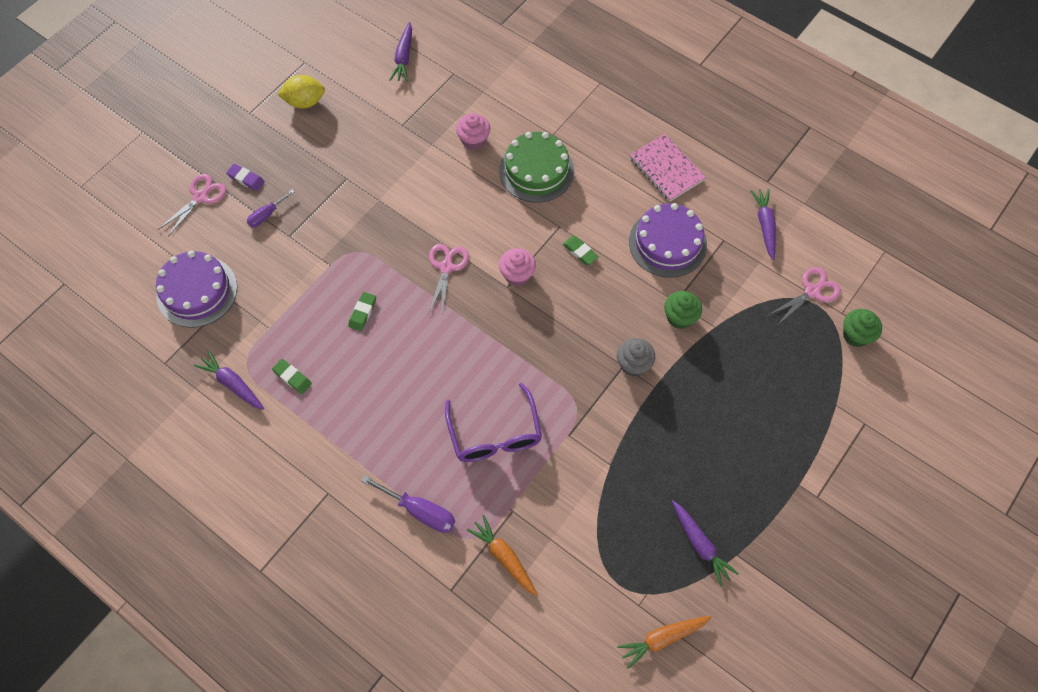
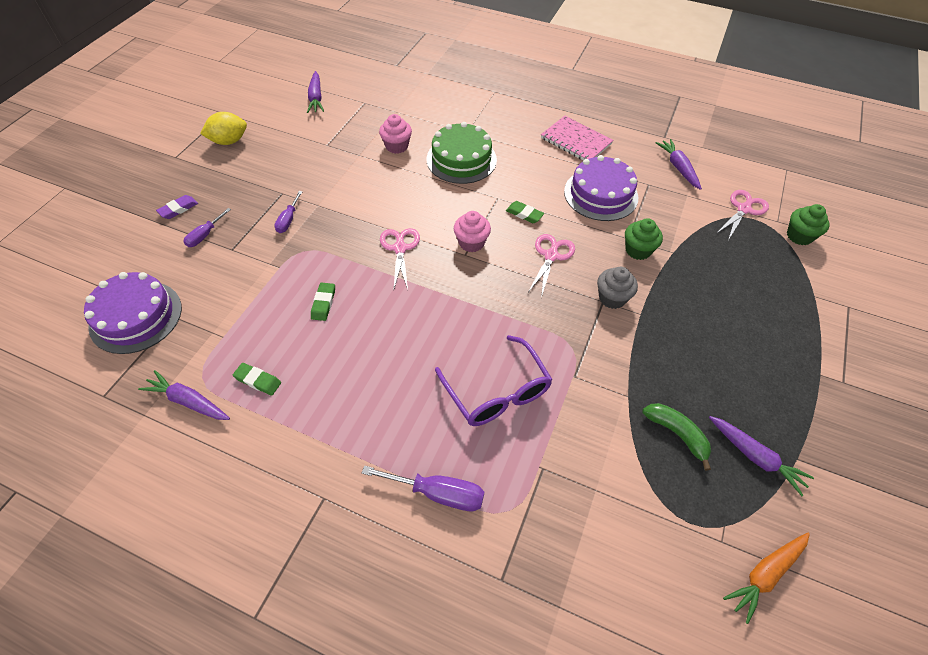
camera: 15 degrees left, 10 degrees down
(201, 197) = (132, 231): pink scissors -> pink scissors (551, 255)
(246, 179) = (178, 209): purple eraser -> purple eraser turned 60 degrees counterclockwise
(347, 213) = (288, 220): none -> purple screwdriver
(504, 557) = (551, 523): orange carrot -> none
(639, 508) = (677, 434): none -> green banana

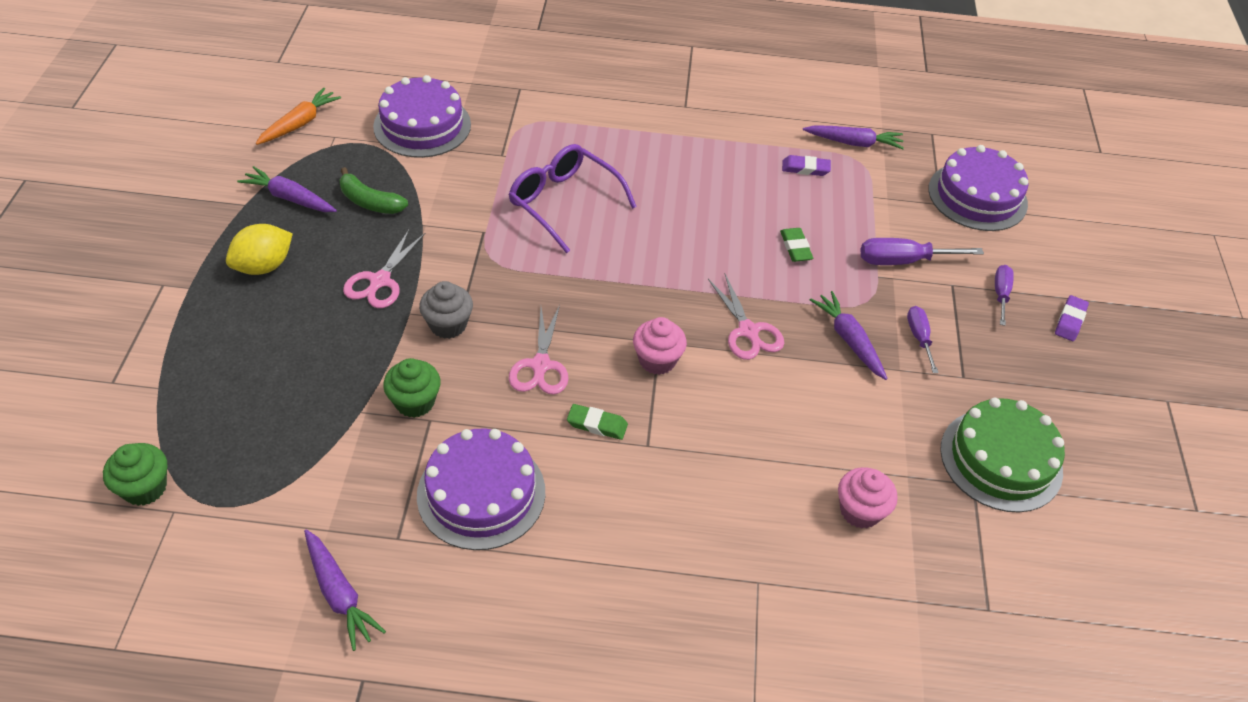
camera: 160 degrees right, 5 degrees down
(229, 141) = (1125, 450): yellow lemon -> yellow lemon (264, 266)
(258, 380) = (805, 168): green eraser -> purple eraser
(316, 97) = (1084, 596): purple carrot -> purple carrot (849, 340)
(438, 493) = (590, 124): purple screwdriver -> purple screwdriver (903, 261)
(461, 159) = (737, 510): green cake -> green cake (1001, 460)
(576, 141) = (545, 613): pink notebook -> none
(623, 536) = (422, 125): none -> purple cake
(744, 209) = (229, 523): pink scissors -> pink scissors (380, 281)

